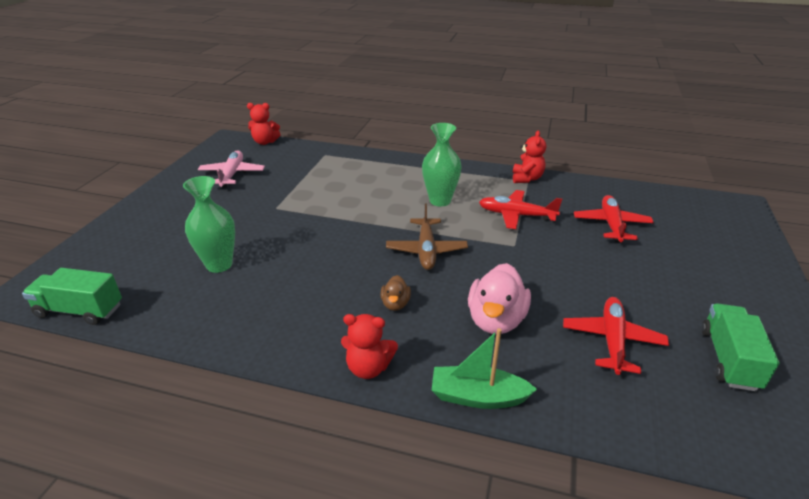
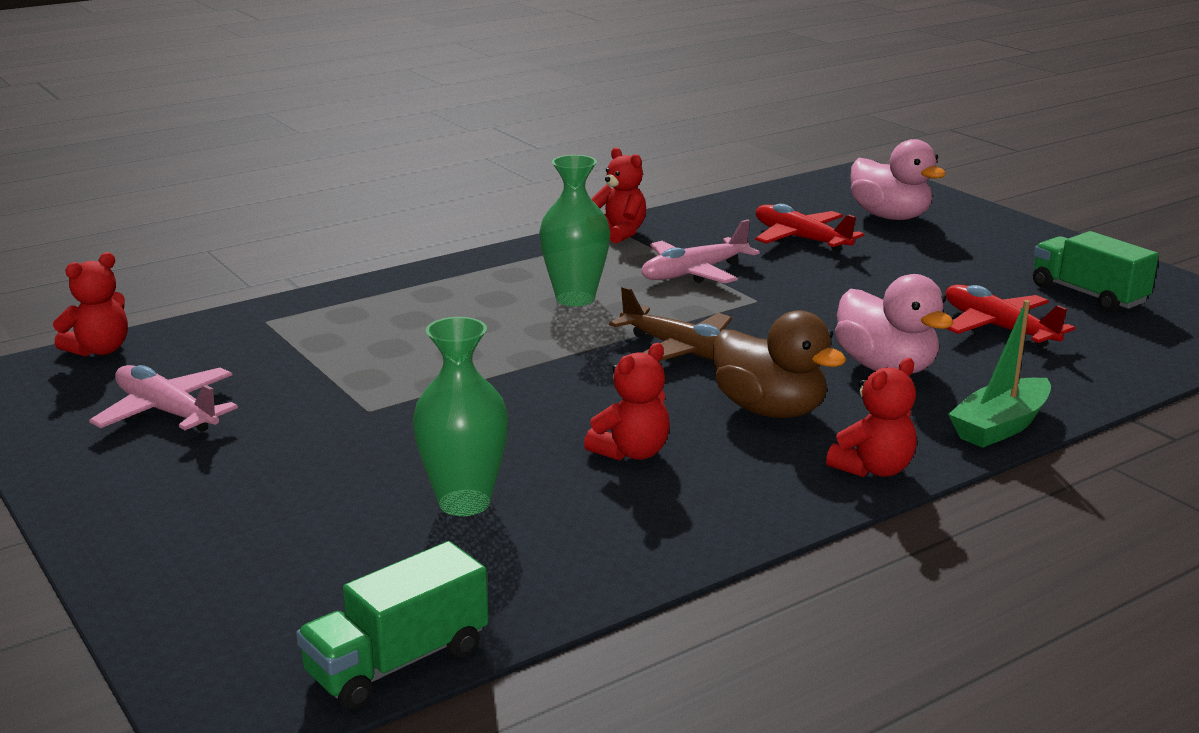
camera: 50 degrees left, 10 degrees down
(306, 284) = (631, 452): none -> red teddy bear
(395, 304) = (770, 410): brown duck -> brown duck, size x1.93
(516, 215) = (694, 273): red plane -> pink plane
(697, 237) = (890, 217): none -> pink duck

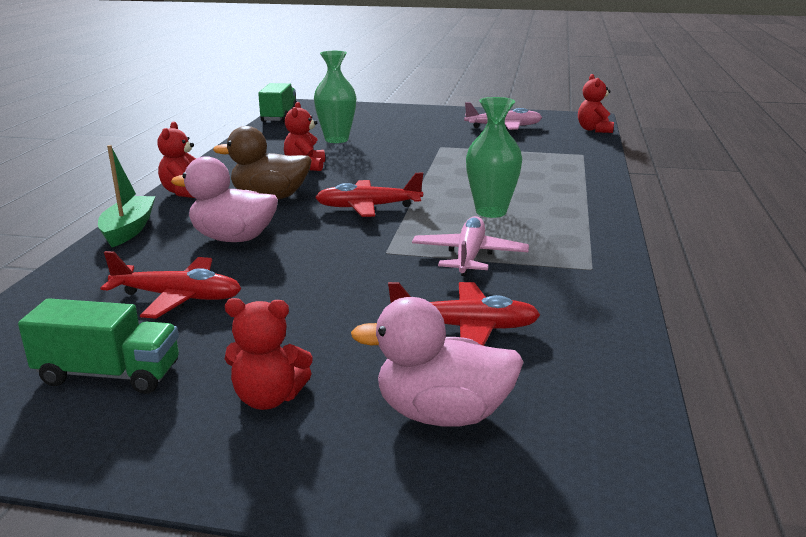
camera: 135 degrees right, 0 degrees up
(619, 233) = (600, 268): red teddy bear -> red teddy bear (268, 398)
(681, 350) = (368, 207): brown plane -> red plane

